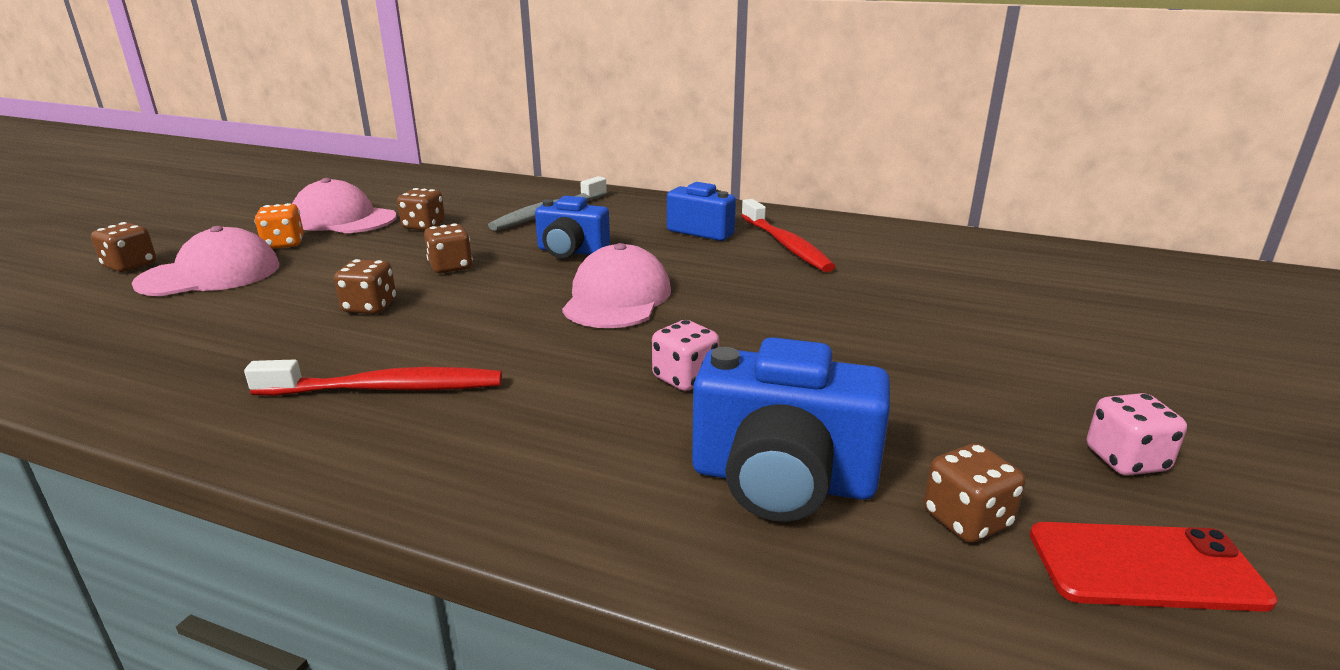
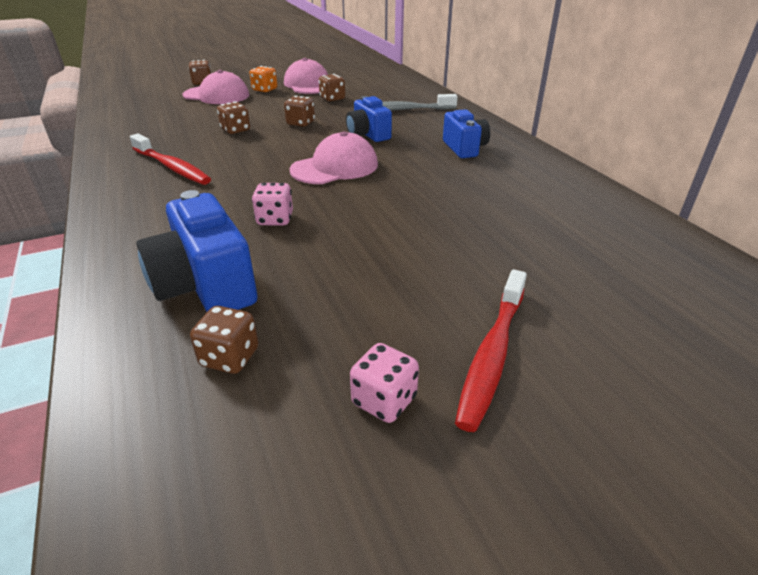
camera: 45 degrees right, 10 degrees up
(785, 245) = (495, 175): red toothbrush -> red toothbrush (492, 354)
(1145, 567) = (247, 445): red phone -> none

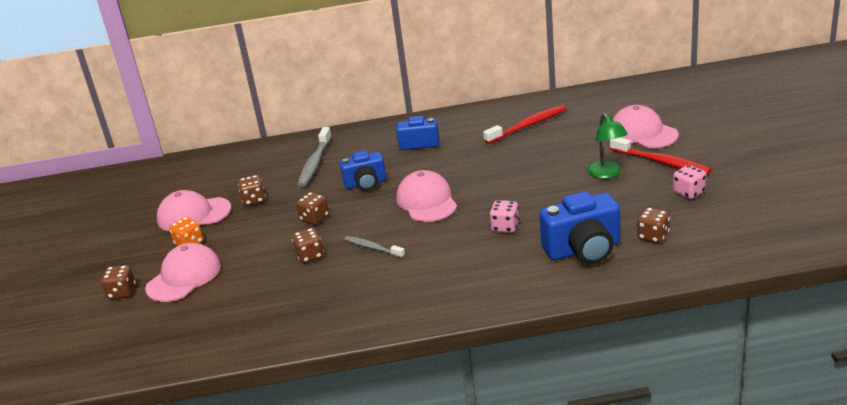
camera: 70 degrees left, 5 degrees down
(172, 167) = (385, 285): red toothbrush -> red toothbrush (527, 126)
(243, 153) = (373, 248): none -> grey toothbrush
(430, 291) = (607, 174): none -> green lamp
(596, 323) = (643, 132): none -> pink cap

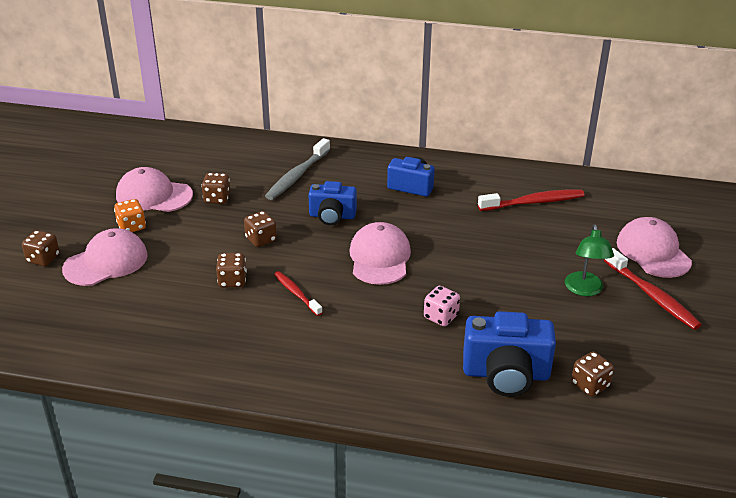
camera: 15 degrees right, 5 degrees up
(373, 248) = (296, 293): grey toothbrush -> red toothbrush
(689, 192) = (661, 344): pink dice -> none

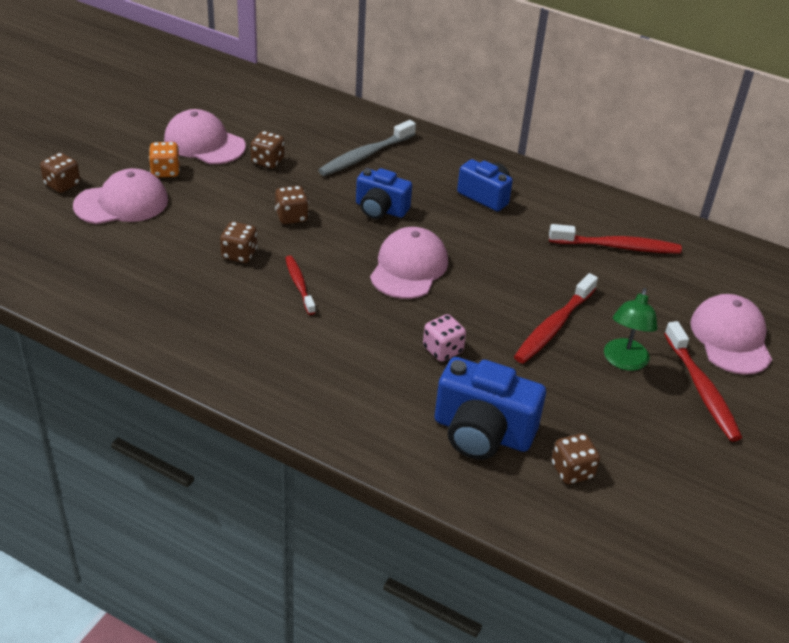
camera: 15 degrees right, 5 degrees up
(517, 276) = (553, 326): none -> red toothbrush

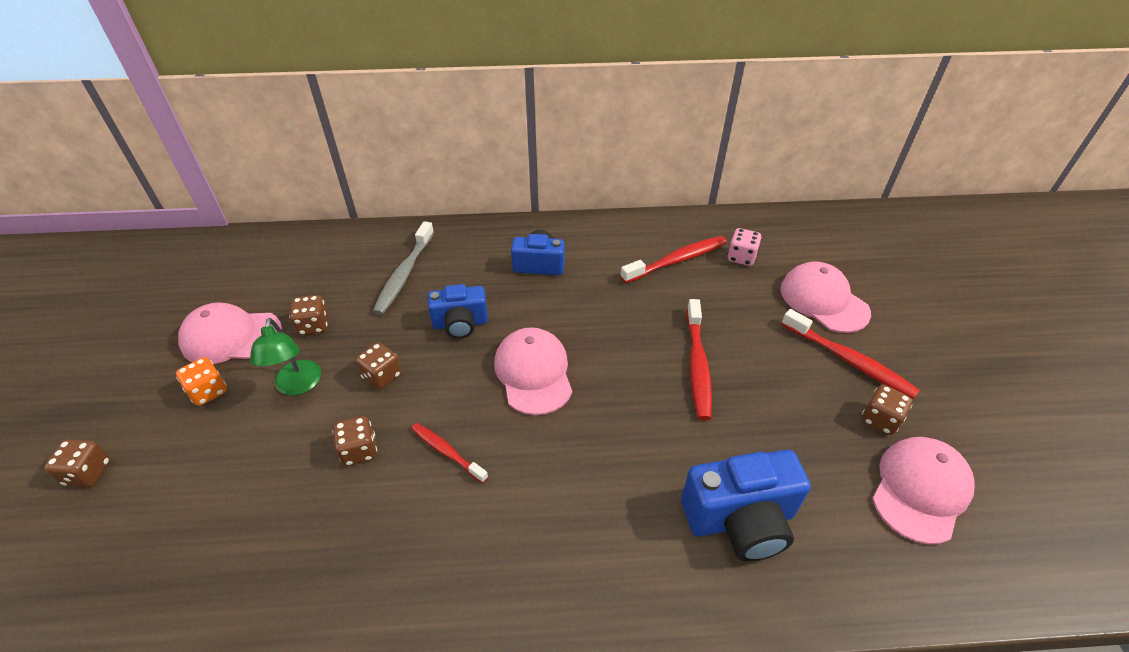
camera: 30 degrees left, 5 degrees up
(122, 203) = (180, 458): pink cap -> pink cap (920, 490)
(442, 350) = (633, 446): pink dice -> pink dice (741, 257)
(572, 471) = (840, 511): brown dice -> brown dice (880, 419)
(624, 362) = (776, 368): green lamp -> green lamp (297, 386)

